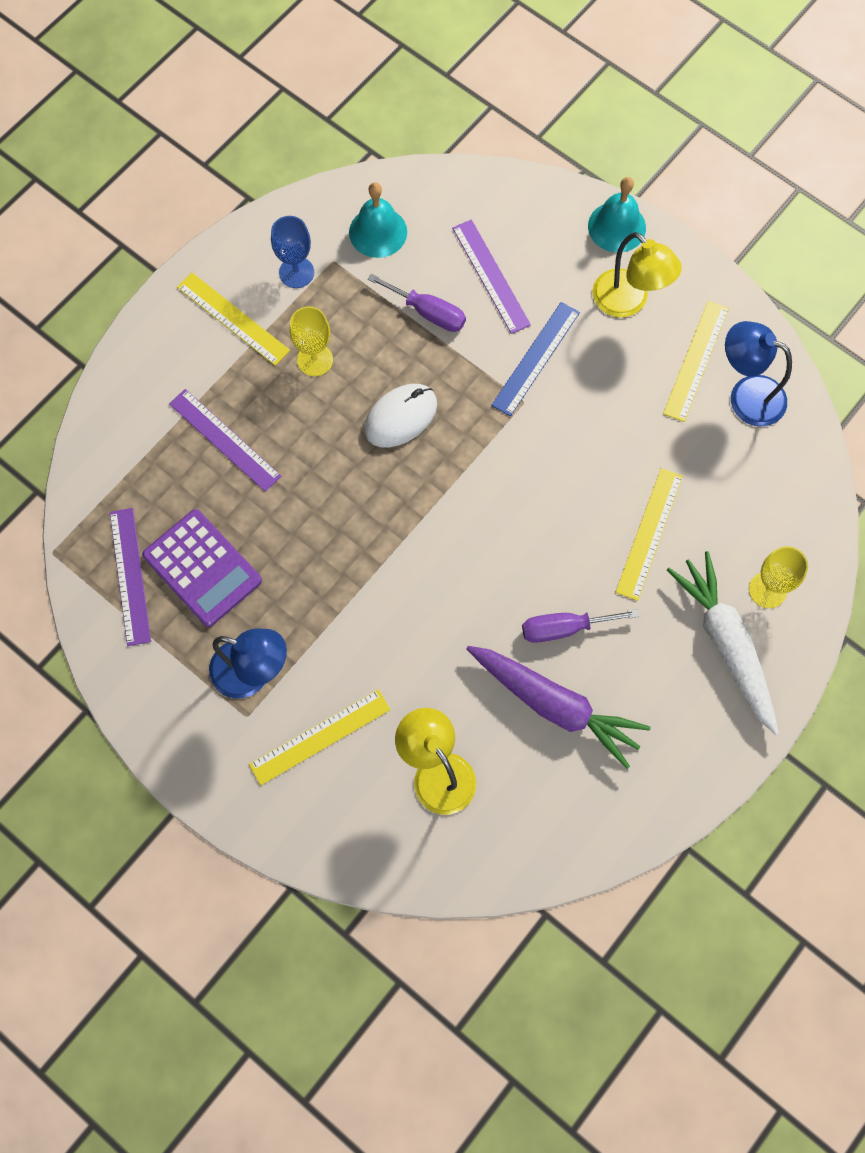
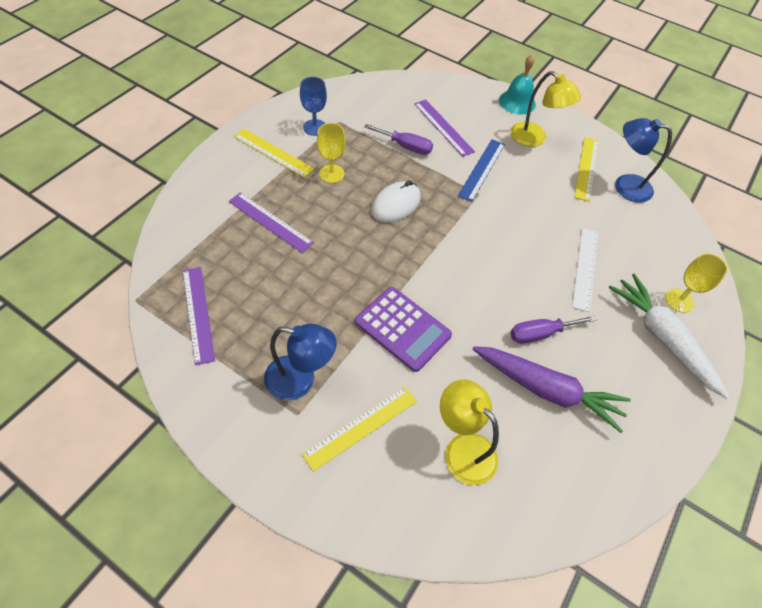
camera: 10 degrees left, 15 degrees down
(202, 568) = (256, 306): purple calculator -> purple calculator (402, 329)
(378, 232) = (366, 106): turquoise bell -> none
(649, 533) = (585, 268): yellow ruler -> white ruler

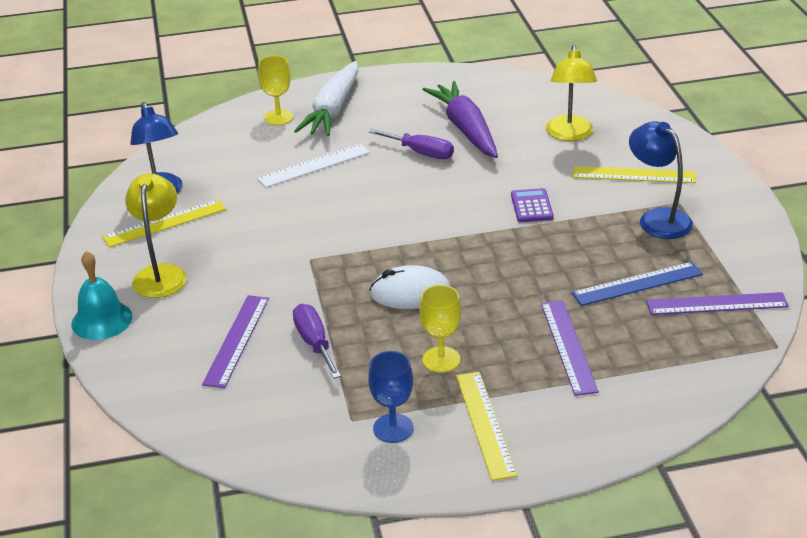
camera: 130 degrees left, 20 degrees down
(198, 314) = (717, 304): purple ruler -> purple ruler turned 60 degrees clockwise
(402, 329) = (532, 206): purple calculator -> purple calculator, size x0.57
(482, 169) = (270, 276): blue ruler -> blue ruler (637, 284)

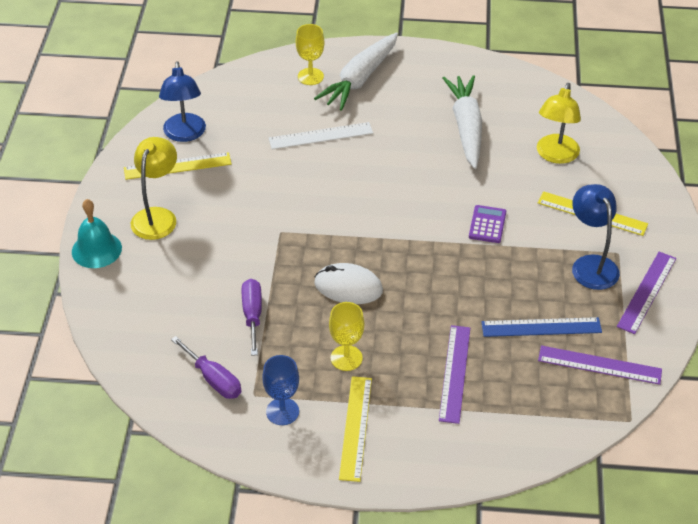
camera: 15 degrees right, 10 degrees up
(237, 340) = (193, 296): purple ruler -> purple ruler (647, 292)
(421, 153) = (417, 144): purple screwdriver -> purple screwdriver (213, 379)
(465, 129) = (466, 127): purple carrot -> white carrot

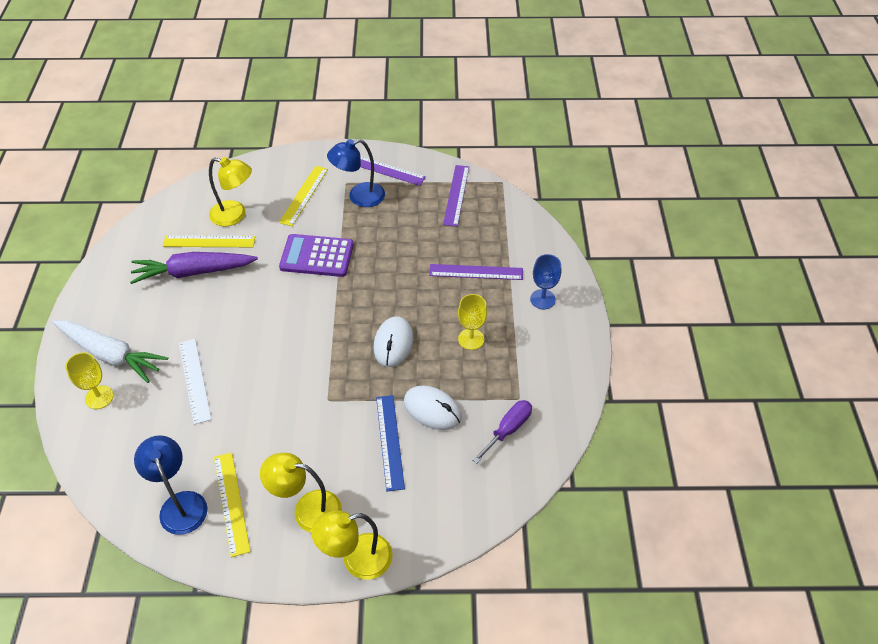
camera: 95 degrees left, 5 degrees up
(96, 249) = (357, 560): turquoise bell -> yellow lamp
(185, 134) = (180, 504): blue lamp -> blue lamp turned 105 degrees counterclockwise
(252, 315) = (432, 409): purple screwdriver -> white mouse
(282, 411) = (532, 376): blue goblet -> blue goblet (542, 299)
(356, 427) = (538, 328): yellow ruler -> yellow ruler (209, 241)
(466, 127) = (193, 272): white carrot -> purple carrot
(487, 224) = (317, 256): purple calculator -> purple calculator, size x1.77
(541, 327) = (424, 224): blue ruler -> blue ruler (389, 441)

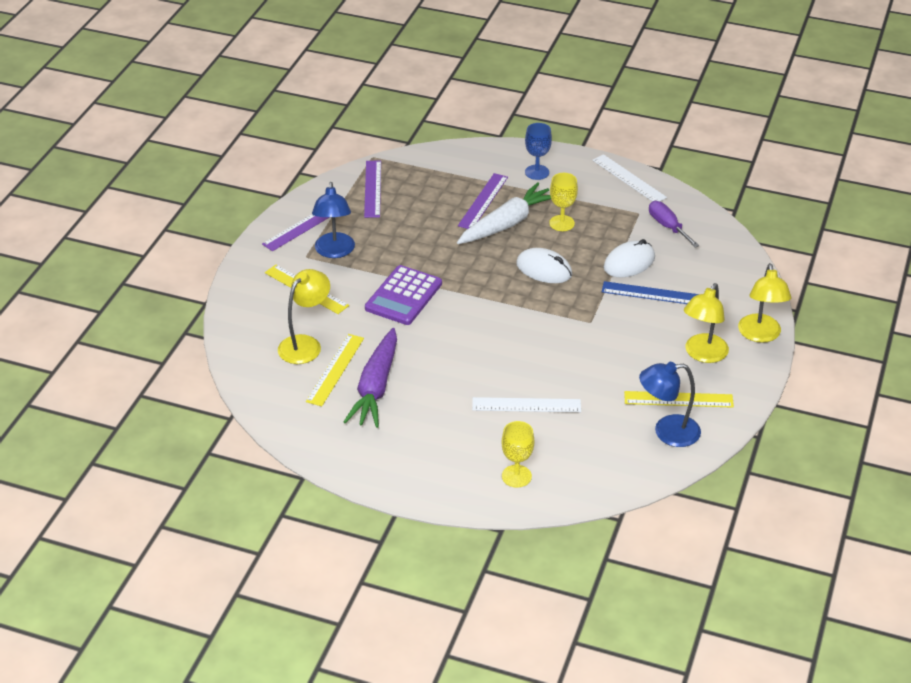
camera: 70 degrees left, 10 degrees down
(111, 355) = (462, 462): white carrot -> white carrot (507, 223)
(456, 195) = (373, 189): purple ruler -> purple ruler turned 60 degrees clockwise
(573, 376) = (629, 179): none -> white ruler

